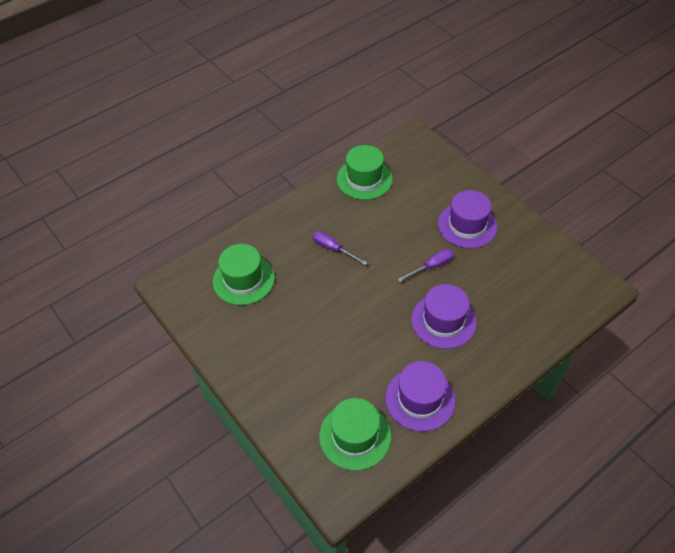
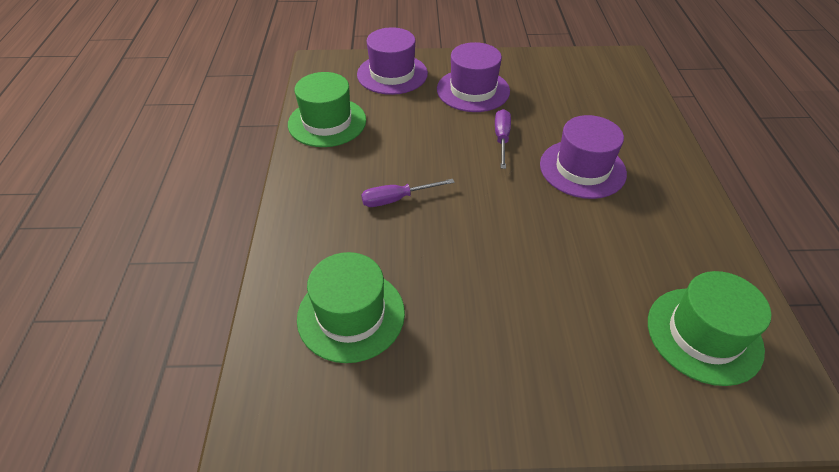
camera: 55 degrees left, 5 degrees down
(420, 399) = (679, 243): purple hat -> purple hat (392, 74)

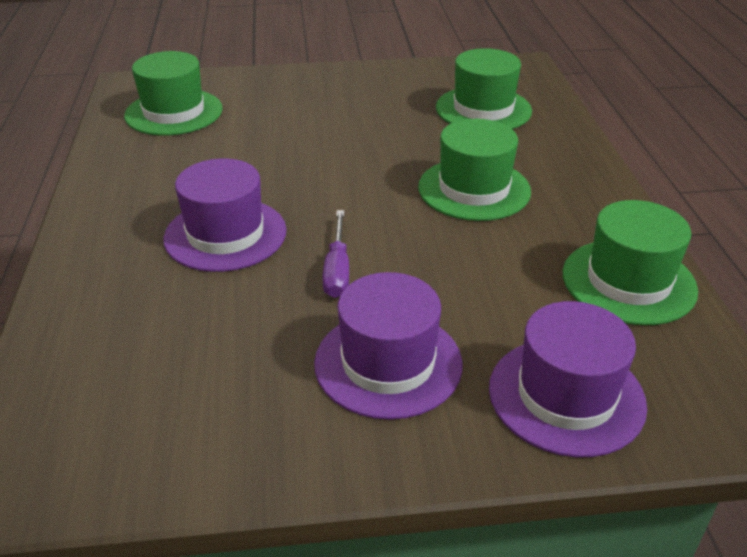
camera: 175 degrees right, 10 degrees down
(397, 199) = (474, 189): purple screwdriver -> green hat

